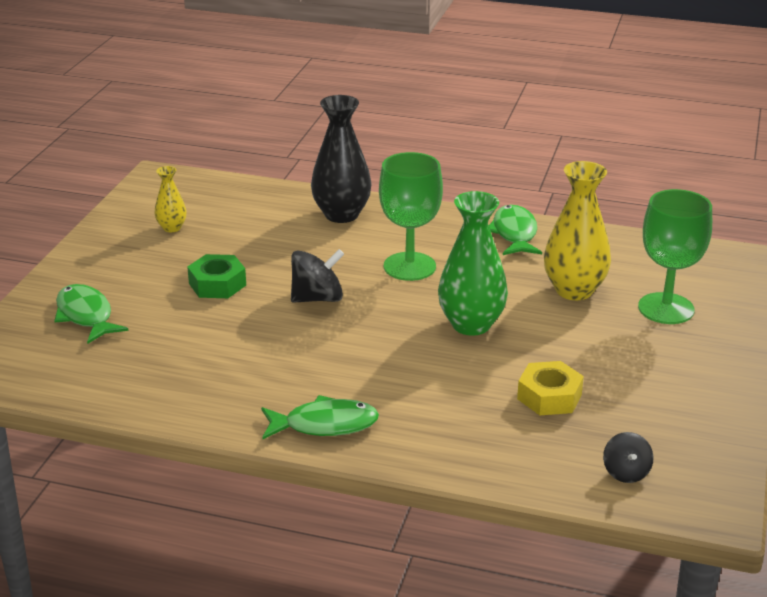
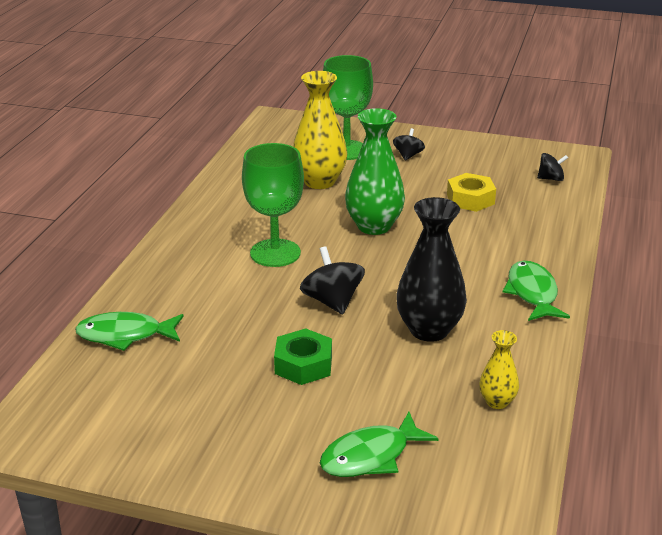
camera: 90 degrees left, 0 degrees up
(172, 228) = (168, 408): yellow vase -> yellow vase (497, 402)
(341, 215) = (163, 291): black vase -> black vase (429, 330)
(514, 233) = (220, 202): green fish -> green fish (125, 335)
(664, 354) = (408, 155): none -> black spinning top

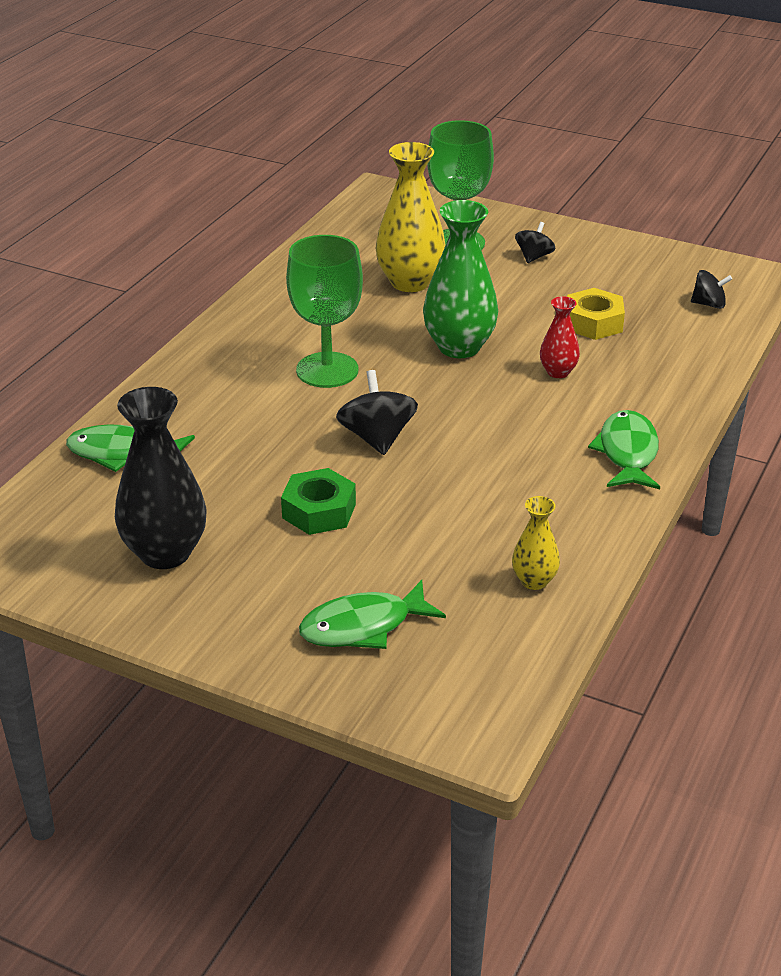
camera: 10 degrees right, 5 degrees up
(429, 330) = (482, 485): black vase -> black vase (165, 553)
(456, 238) = (558, 372): none -> red vase

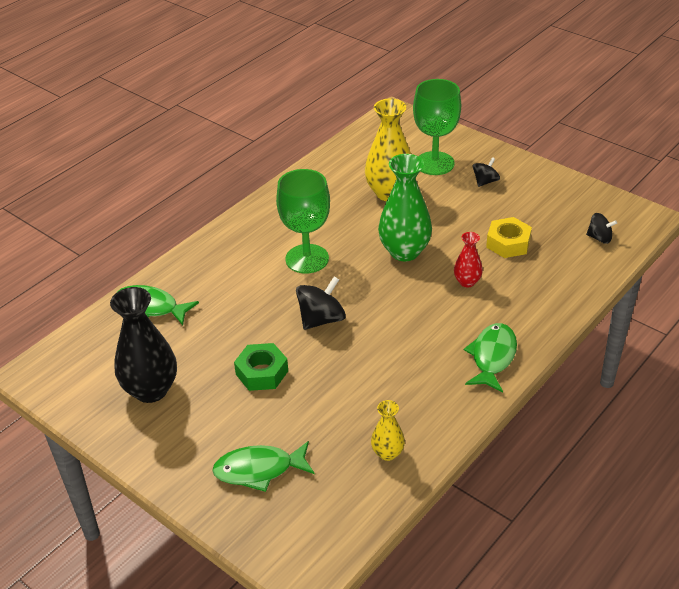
camera: 15 degrees right, 5 degrees up
(377, 438) = (321, 319): black spinning top -> black spinning top turned 45 degrees clockwise

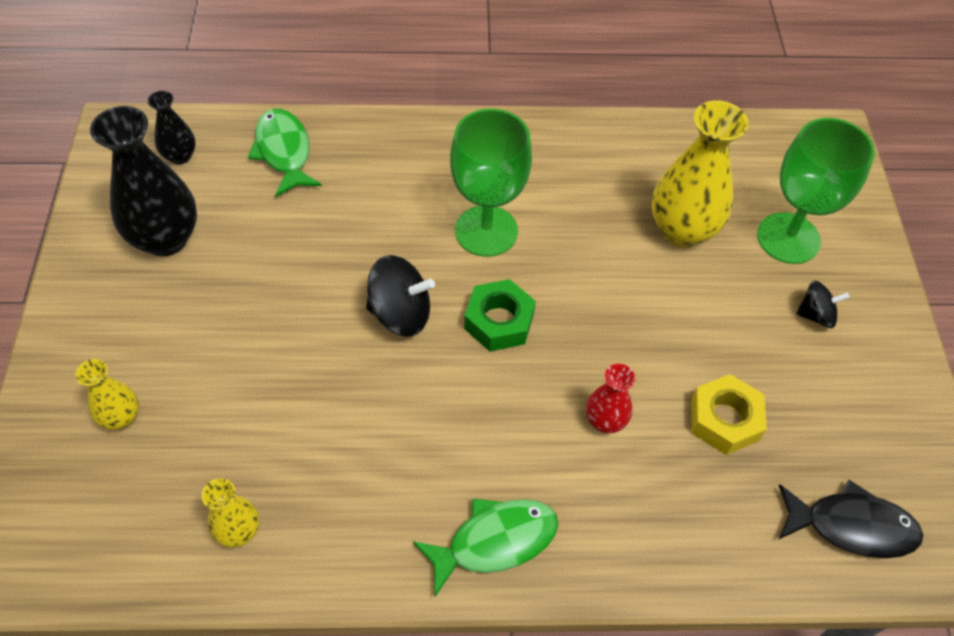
camera: 45 degrees right, 15 degrees up
(94, 353) = (180, 156): none -> black vase
(259, 470) = (121, 417): green fish -> yellow vase
(262, 372) = (269, 317): green nut -> green nut (499, 321)
(404, 252) = (593, 317): green vase -> none
(599, 238) = (852, 526): black spinning top -> black fish

